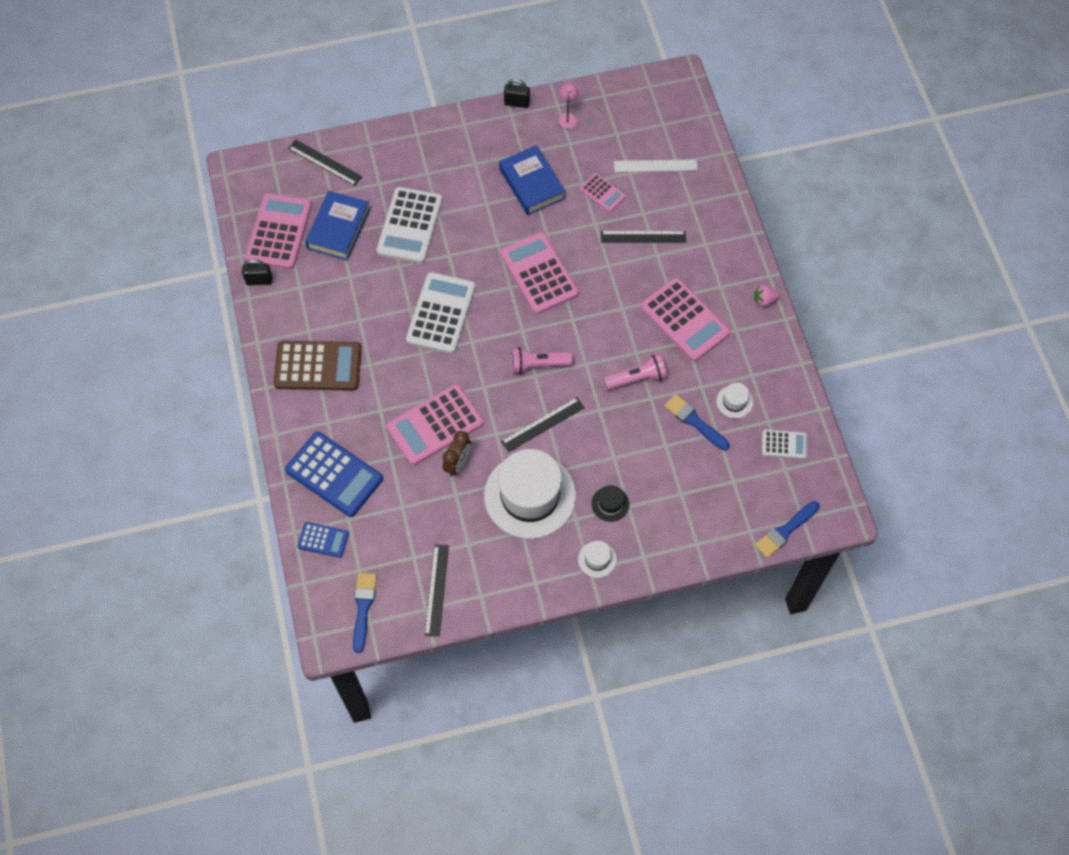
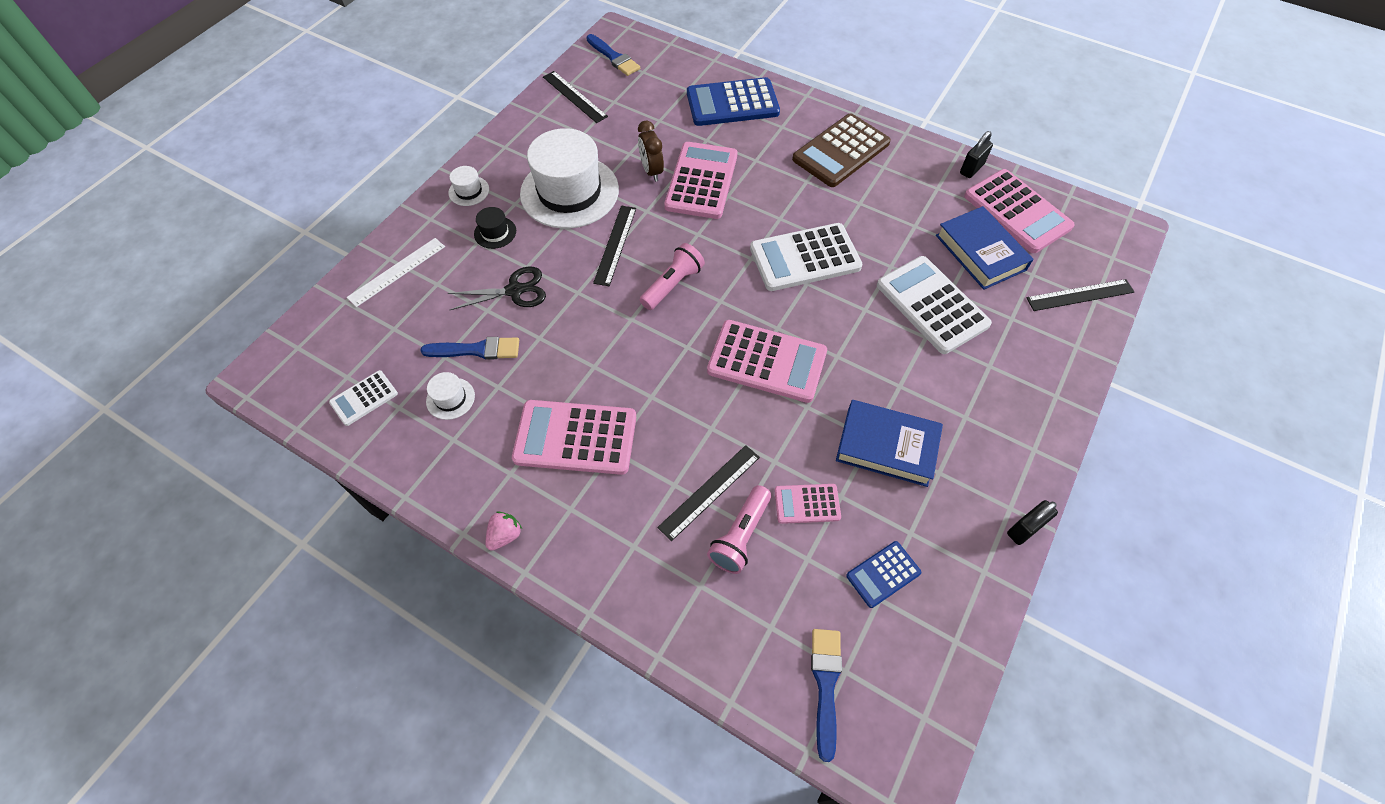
camera: 135 degrees right, 5 degrees down
(323, 540) = (688, 69): blue calculator -> blue calculator (883, 574)
(441, 313) = (805, 258): white calculator -> white calculator turned 105 degrees clockwise
(568, 117) = (954, 566): pink lamp -> none
(636, 444) = (515, 290): none -> black scissors
(637, 378) = (569, 344): pink flashlight -> pink flashlight (740, 536)
(655, 166) = (790, 597): white ruler -> white ruler (397, 271)
(785, 531) = (308, 325): blue brush -> blue brush (825, 685)

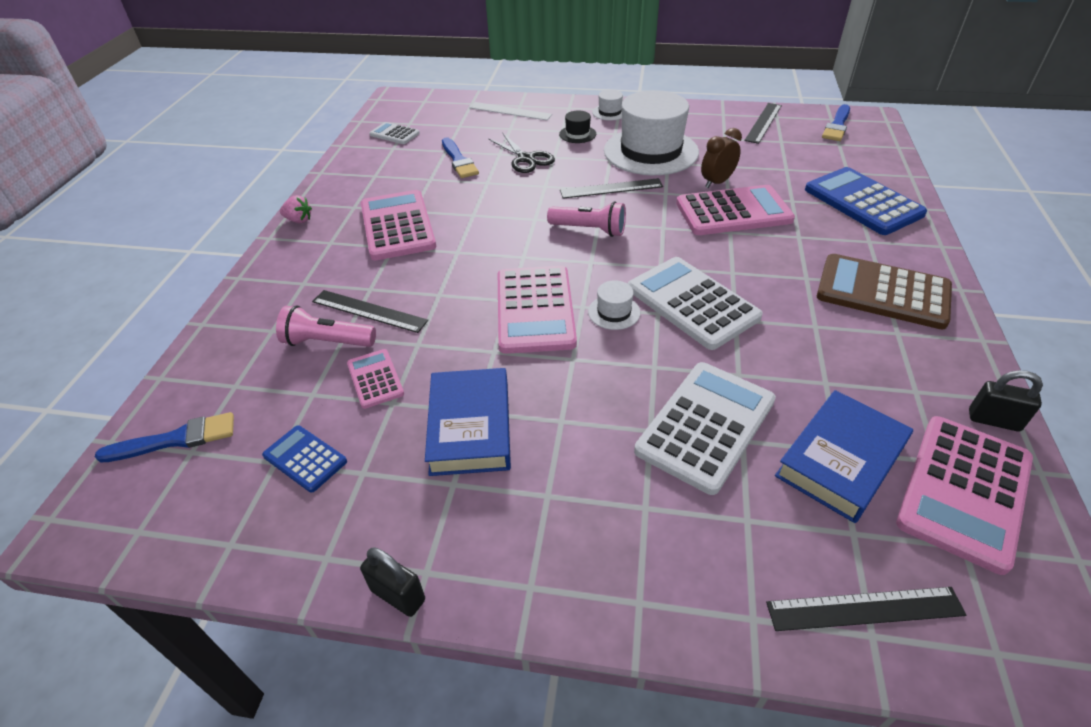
camera: 70 degrees right, 15 degrees down
(450, 398) = (409, 164): white hat -> white hat (614, 312)
(1080, 295) = (864, 609): black ruler -> black ruler turned 60 degrees counterclockwise

